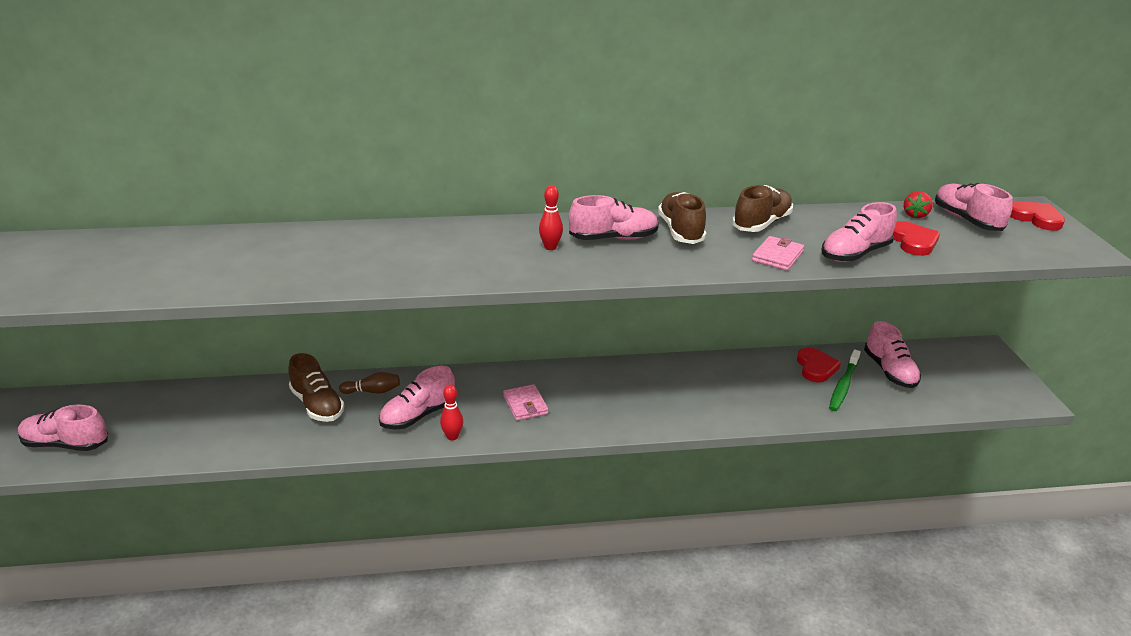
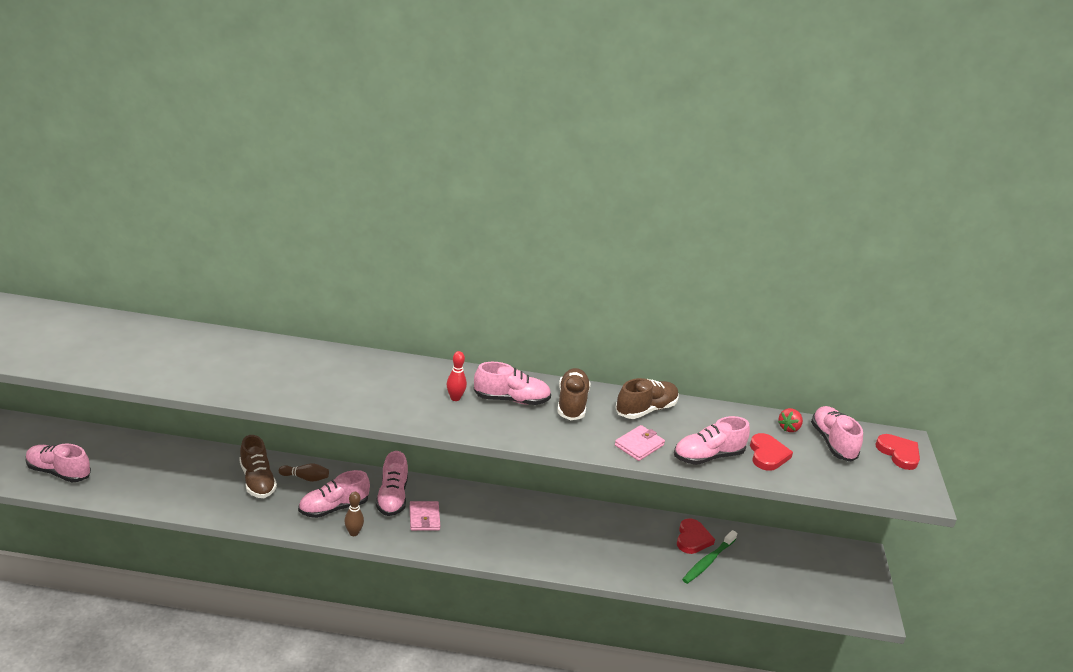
camera: 10 degrees right, 0 degrees up
(452, 436) = (353, 533): red bowling pin -> brown bowling pin
(889, 371) = (758, 557): pink shoe -> pink shoe (392, 497)

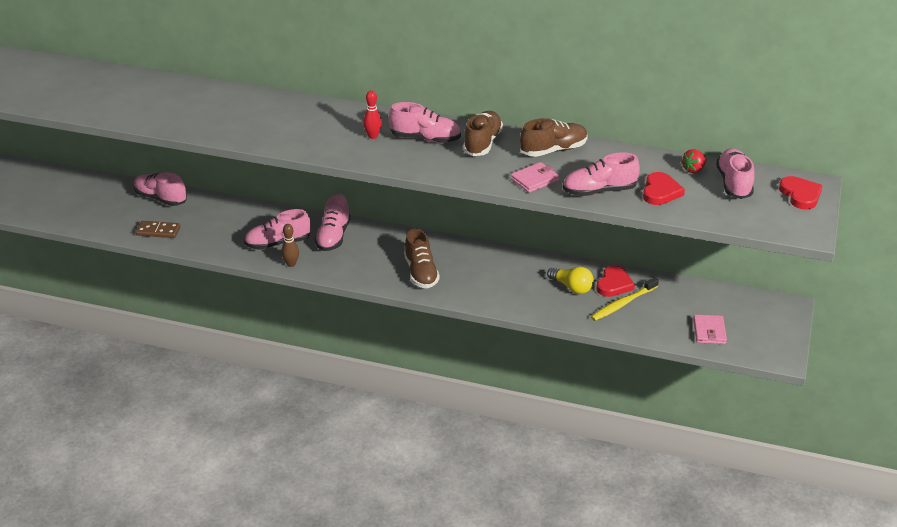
camera: 15 degrees right, 5 degrees up
(58, 472) = (47, 206): pink shoe -> pink shoe (161, 198)
(195, 499) = (158, 231): none -> brown domino
(257, 481) = (215, 219): brown shoe -> brown shoe (421, 273)
(305, 478) = (258, 218): brown bowling pin -> none
(424, 518) = (358, 255): pink wallet -> pink wallet (709, 331)
(652, 545) = (572, 287): none -> yellow light bulb
(708, 561) = (623, 304): green toothbrush -> yellow toothbrush

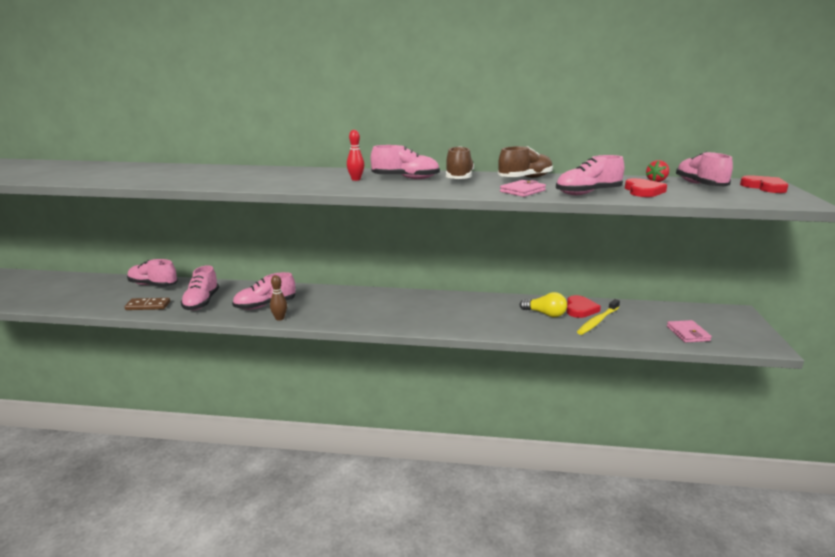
camera: 10 degrees left, 15 degrees down
(333, 237) = (316, 298): pink shoe -> pink shoe (201, 302)
(421, 273) = (404, 315): brown shoe -> none

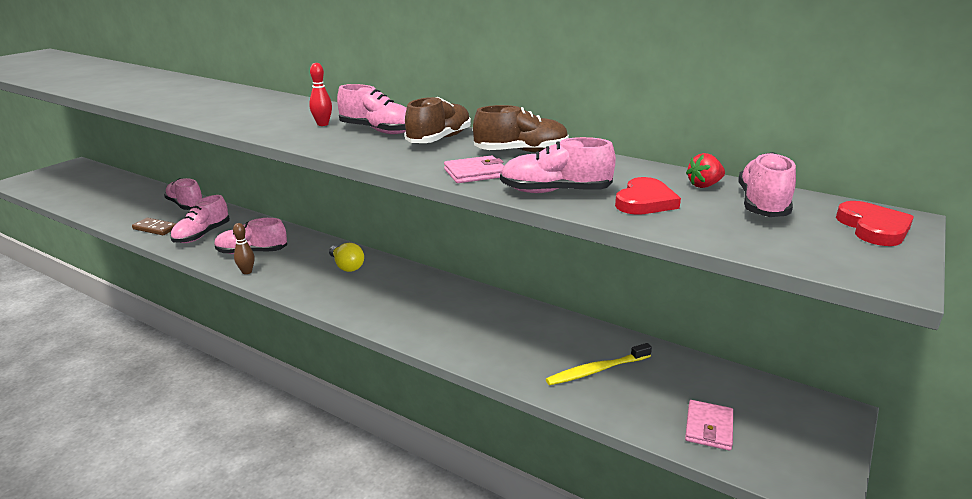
camera: 25 degrees right, 5 degrees up
(545, 314) = (538, 340): yellow light bulb -> yellow light bulb (346, 266)
(580, 309) = (594, 345): red heart -> none

